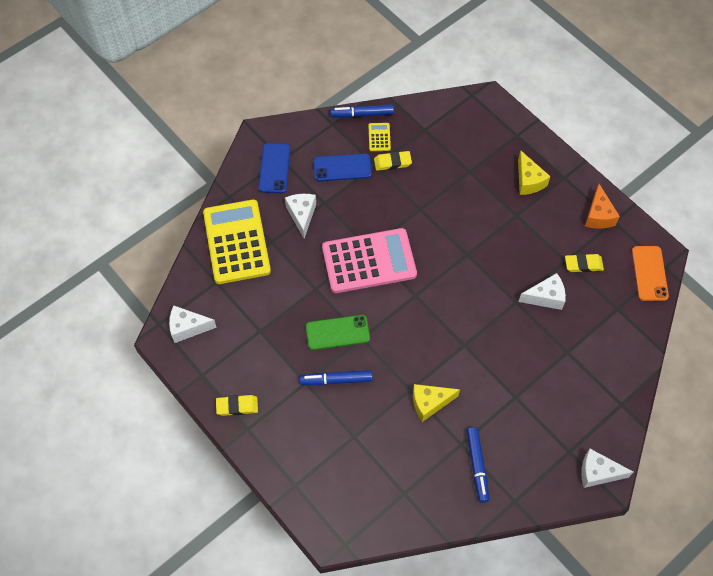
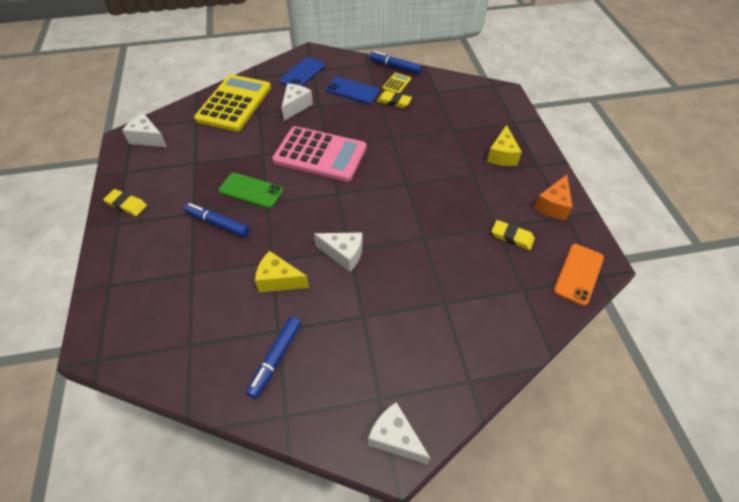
camera: 30 degrees right, 10 degrees down
(545, 297) = (455, 246): white cheese -> white cheese (343, 254)

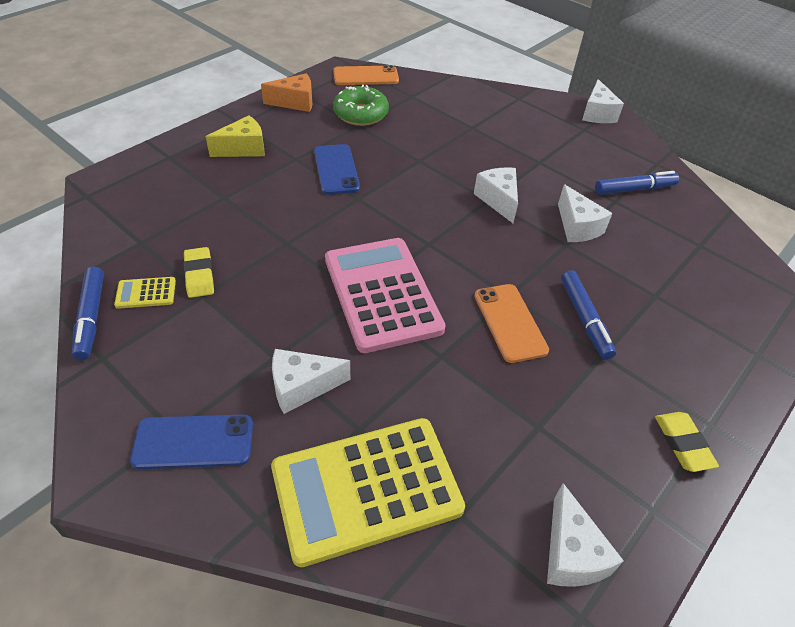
camera: 130 degrees left, 5 degrees down
(251, 190) = (510, 322): green phone -> orange phone
(278, 280) = (577, 227): yellow cheese -> white cheese
(352, 91) = (203, 337): blue phone -> blue phone (336, 169)
(512, 237) = (360, 114): yellow eraser -> green donut

